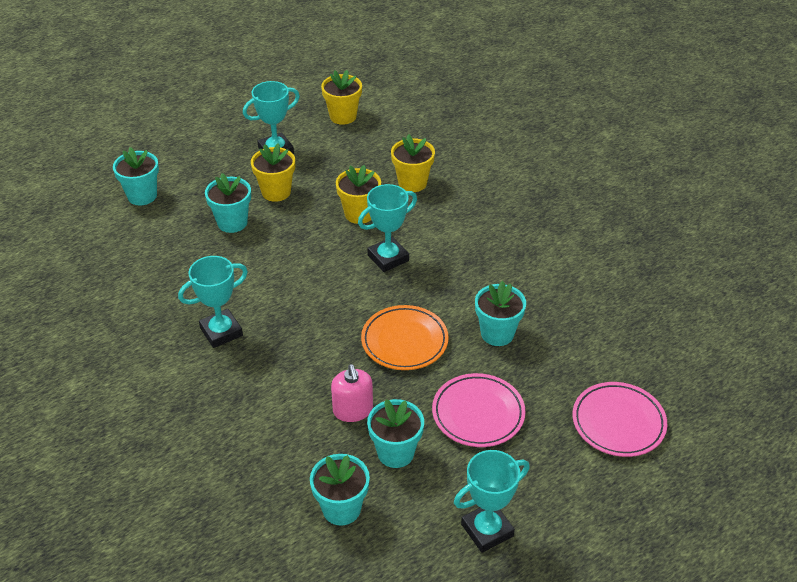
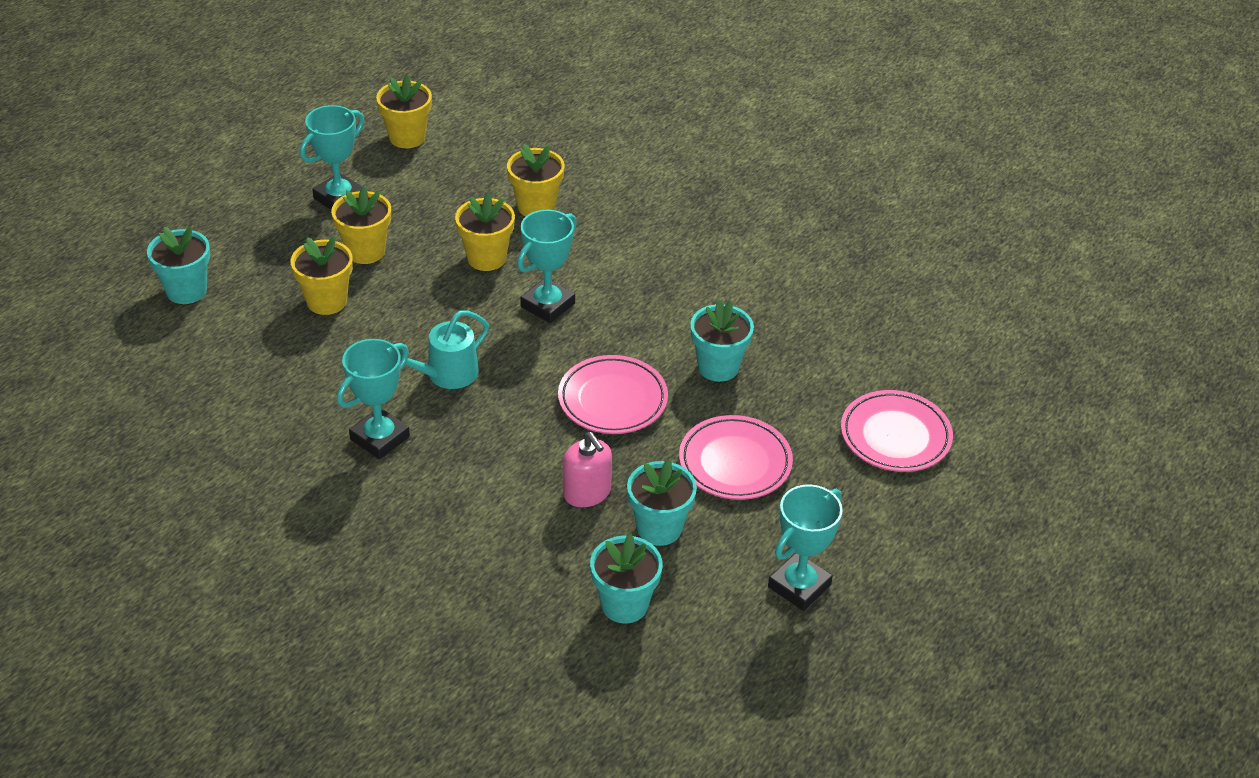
camera: 20 degrees left, 0 degrees up
(232, 222) = (327, 301): turquoise flower pot -> yellow flower pot
(291, 295) = (447, 374): none -> turquoise watering can
(404, 341) = (612, 400): orange plate -> pink plate

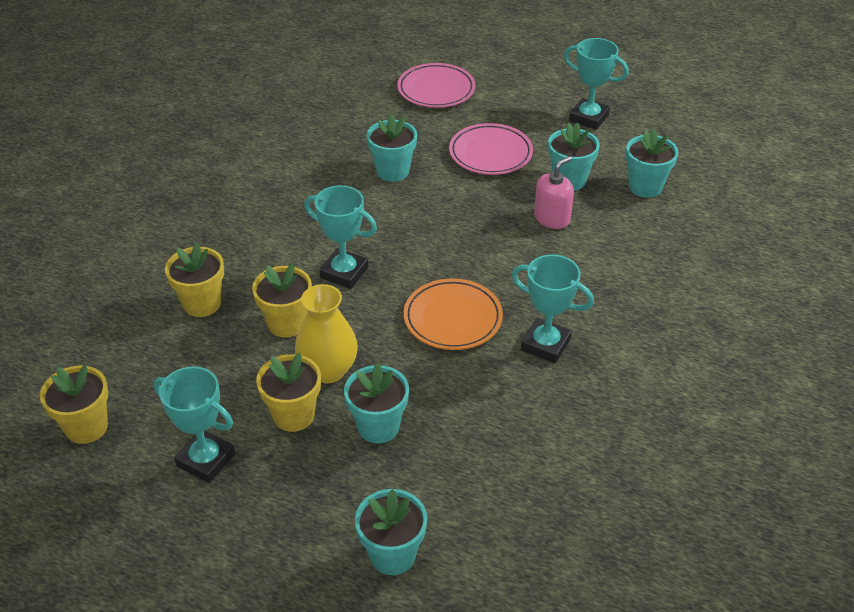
camera: 100 degrees left, 0 degrees up
(327, 301) = (378, 427): yellow flower pot -> turquoise flower pot
(411, 278) = (328, 370): none -> yellow vase
(447, 374) = (453, 318): turquoise watering can -> orange plate
(612, 400) = (448, 219): pink plate -> none

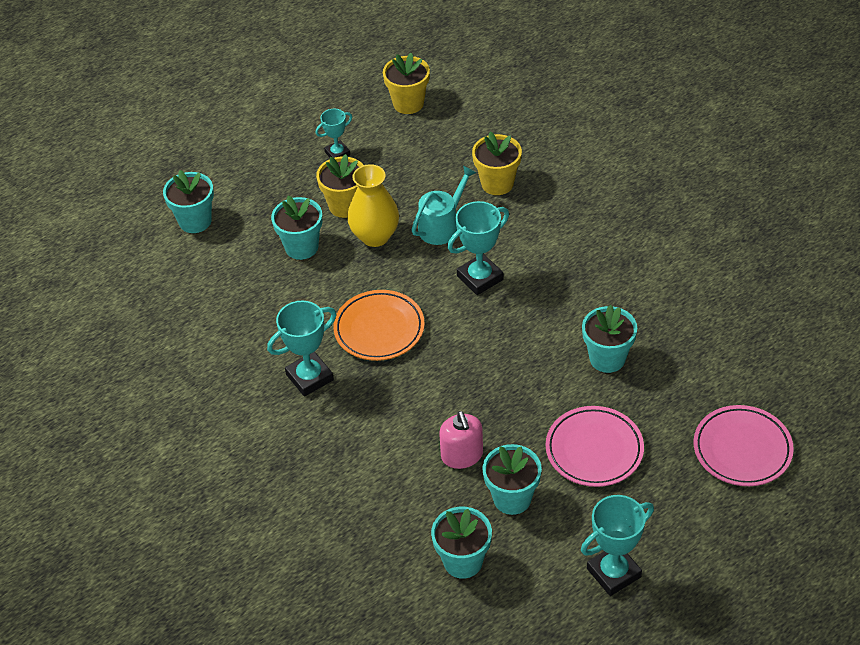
camera: 120 degrees right, 5 degrees up
(206, 460) = (337, 153): turquoise trophy -> turquoise trophy, size x0.61
(287, 323) = (442, 226): yellow flower pot -> turquoise watering can

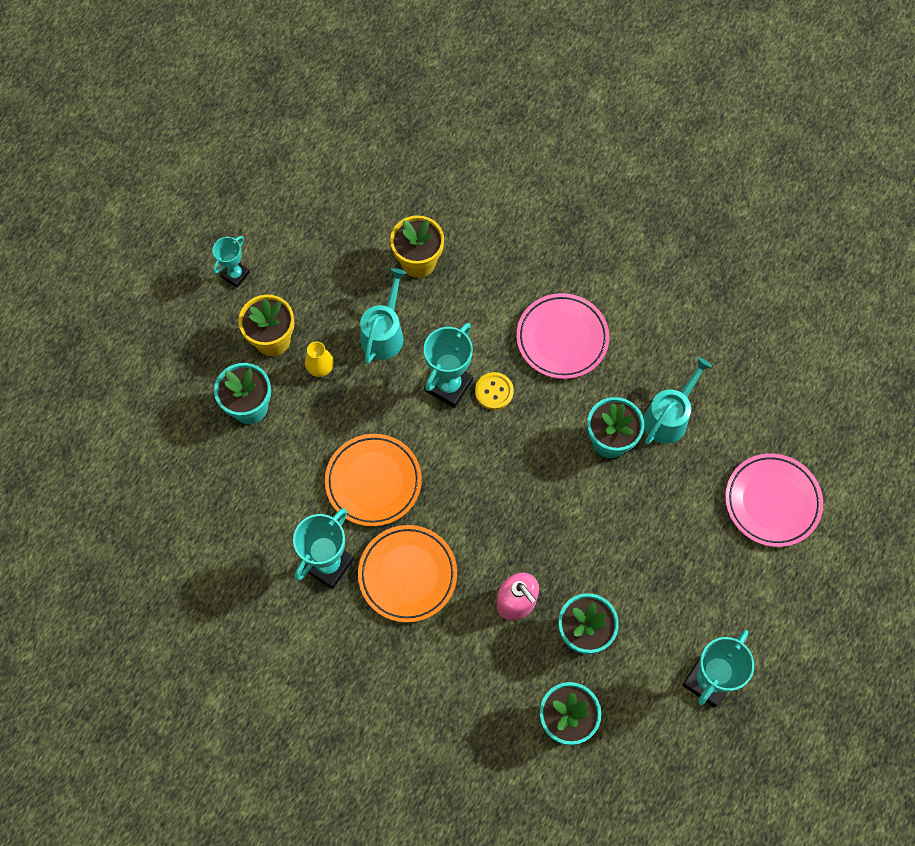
camera: 25 degrees left, 20 degrees up
(195, 221) = (120, 411): turquoise flower pot -> none
(374, 406) = (407, 575): none -> orange plate
(375, 236) = (320, 368): yellow vase -> yellow vase, size x0.52
(408, 103) = (283, 186): yellow flower pot -> none
(518, 293) = (494, 391): none -> yellow button
(594, 450) = (638, 551): pink plate -> pink plate (562, 338)
(671, 356) = (668, 417): none -> turquoise watering can

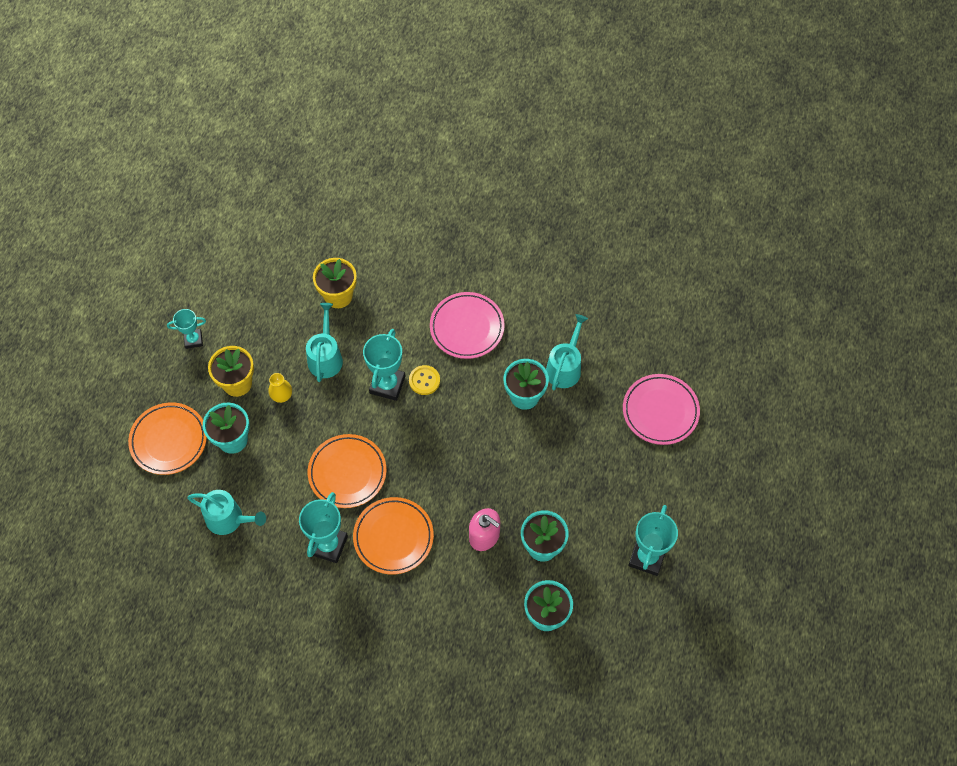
camera: 15 degrees left, 5 degrees down
(176, 389) = (169, 440): none -> orange plate
(220, 502) = (228, 519): none -> turquoise watering can
(235, 274) = (193, 340): turquoise trophy -> turquoise trophy turned 60 degrees clockwise

